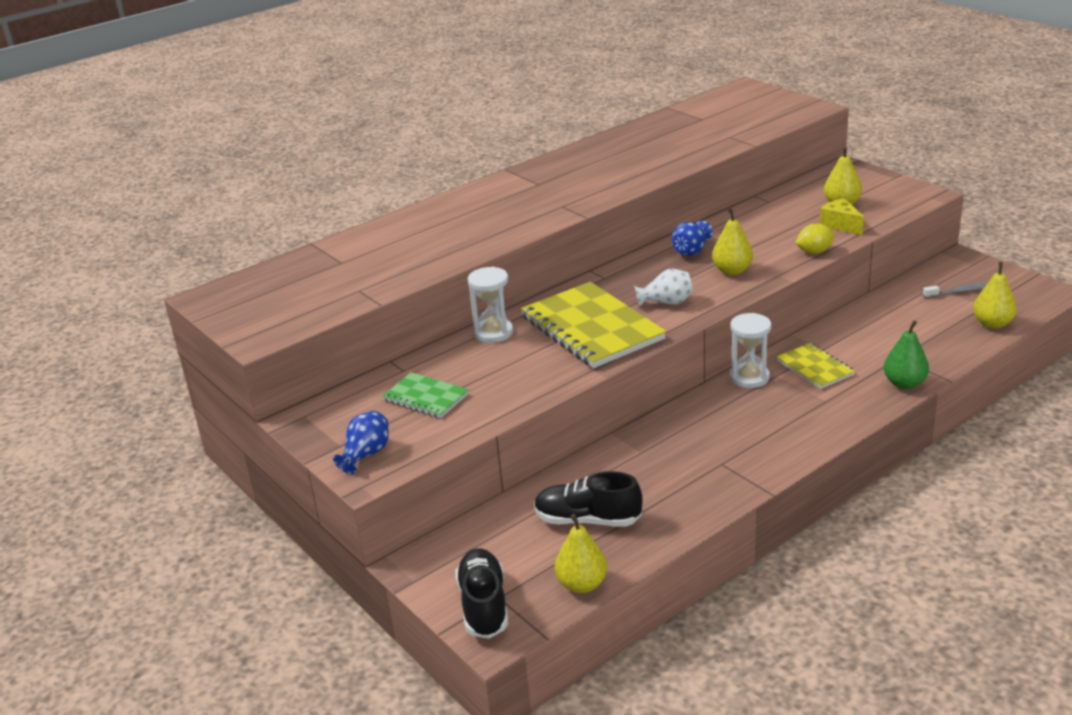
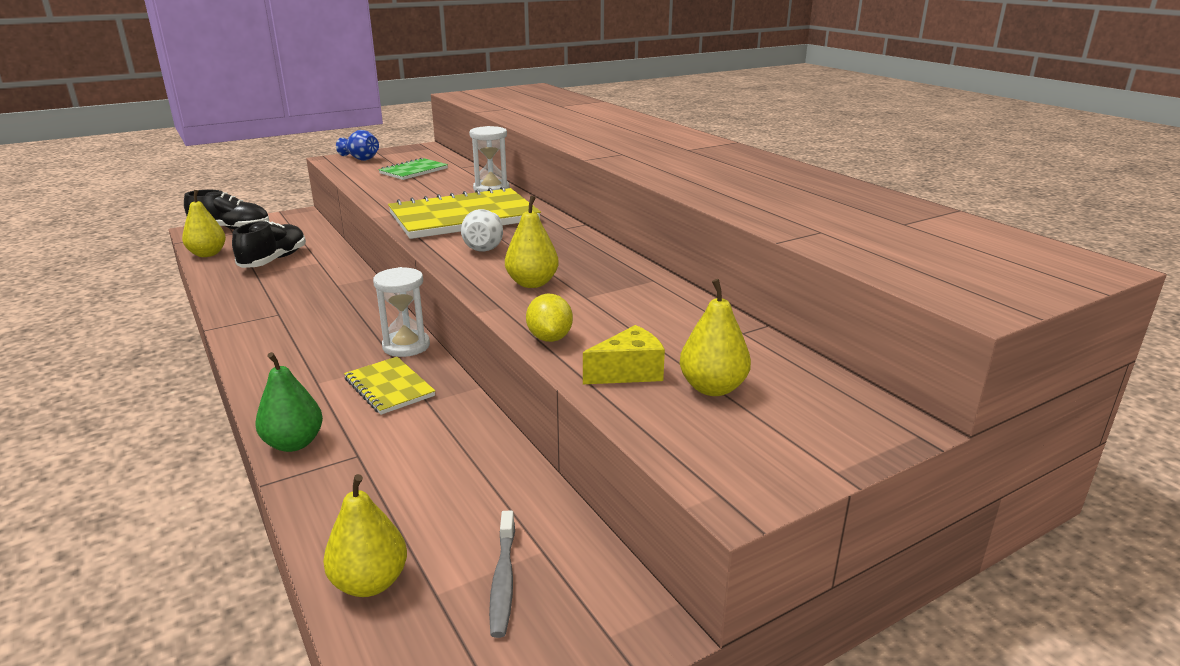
camera: 95 degrees right, 5 degrees down
(691, 251) = (601, 269): blue vase -> none
(815, 368) = (389, 387): yellow notebook -> yellow notebook turned 75 degrees clockwise

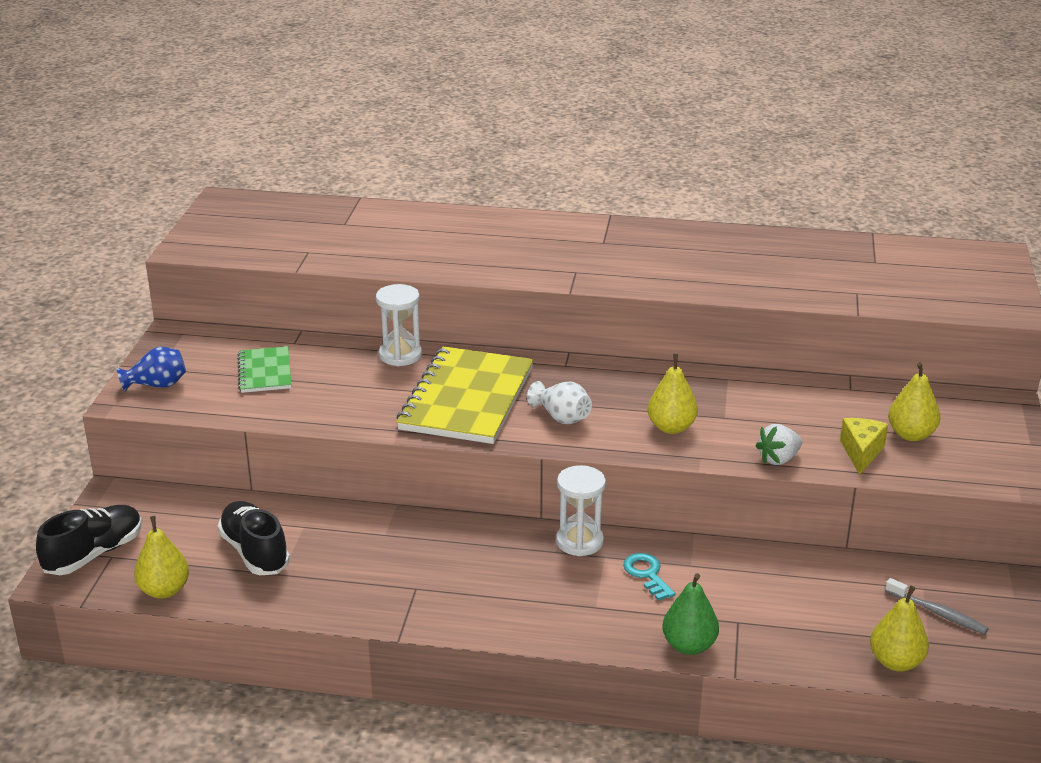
camera: 50 degrees left, 5 degrees up
(389, 387) = (647, 574): yellow notebook -> turquoise key
(549, 338) = (778, 459): yellow lemon -> white strawberry

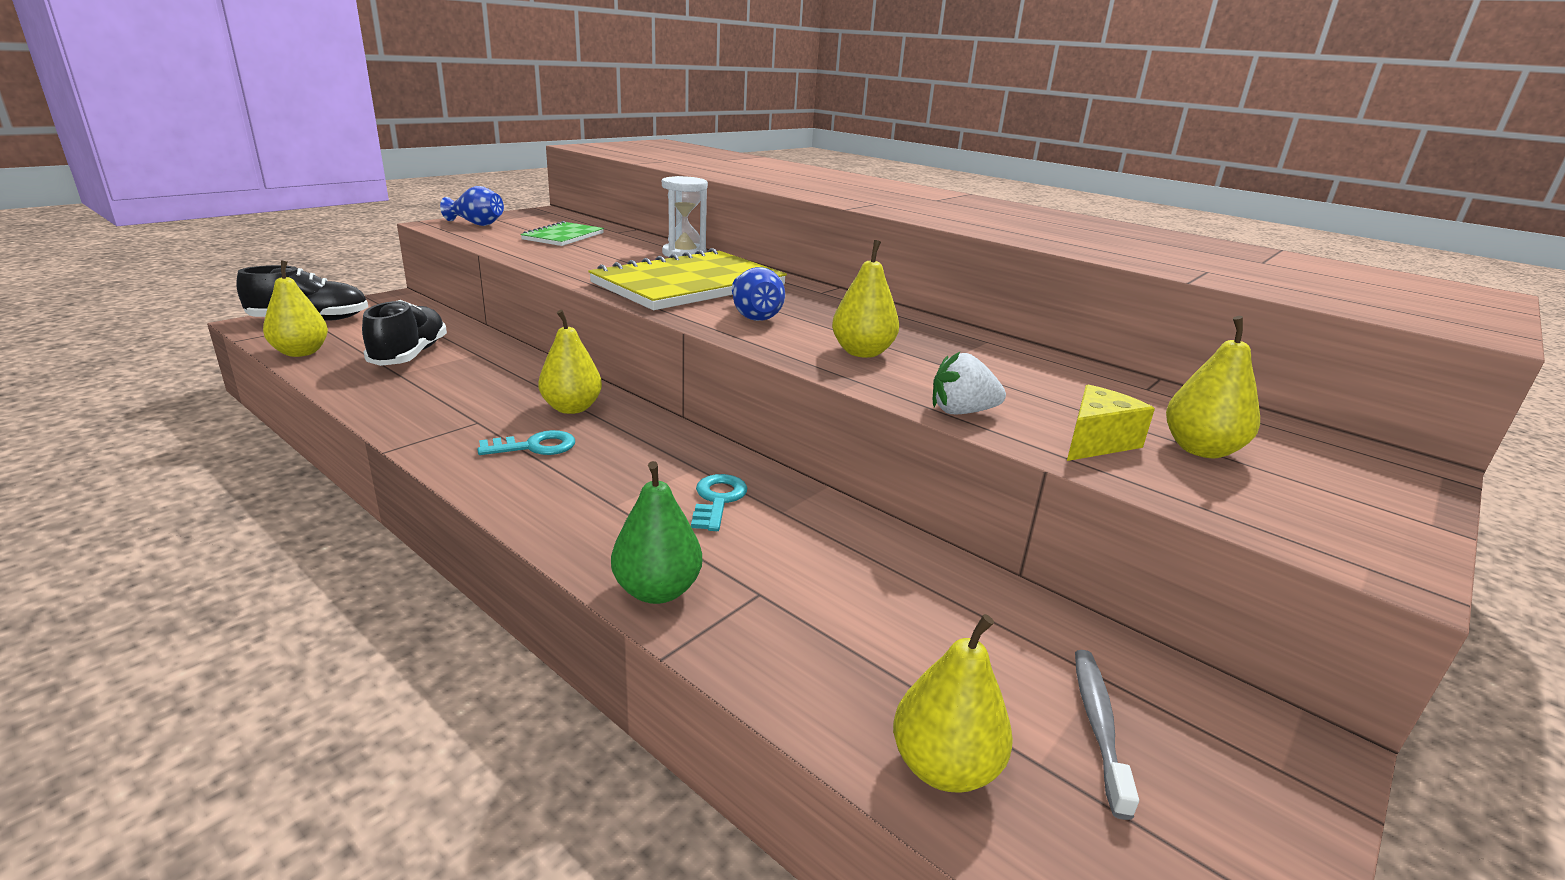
camera: 30 degrees right, 5 degrees down
(458, 546) = (572, 408): none -> yellow pear
(486, 589) = (535, 446): none -> turquoise key
(561, 417) = (755, 316): white vase -> blue vase
(579, 541) = (690, 446): white hourglass -> none
(938, 613) = (1098, 725): grey toothbrush -> grey toothbrush turned 150 degrees counterclockwise

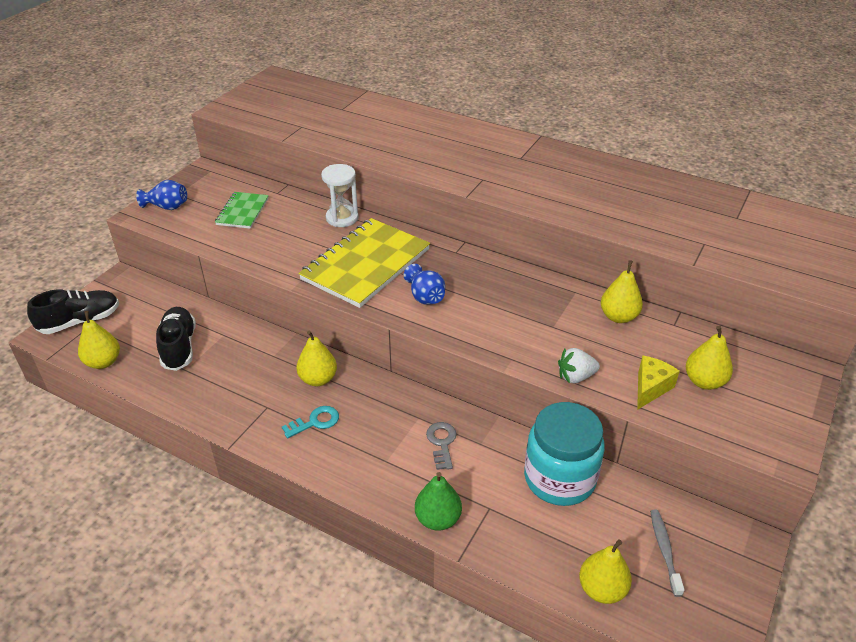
camera: 10 degrees left, 15 degrees up
(718, 500) = (442, 443): turquoise key -> grey key
(862, 352) = (505, 326): yellow pear -> yellow pear (618, 317)
(905, 577) = (559, 478): none -> turquoise jar

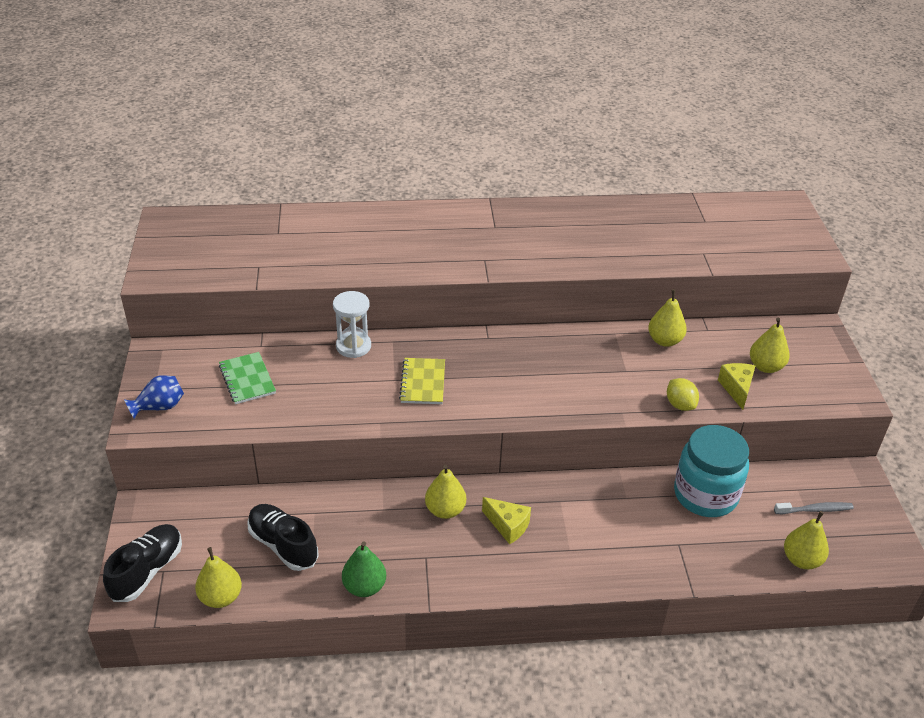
camera: 35 degrees left, 0 degrees up
(315, 422) = (481, 548): turquoise key -> none
(354, 415) = (508, 526): none -> yellow cheese
(366, 264) = (423, 382): yellow notebook -> yellow notebook, size x0.52
(425, 297) = (503, 390): blue vase -> none
(438, 519) = (651, 573): green pear -> green pear (364, 587)
(442, 443) = (597, 512): grey key -> none
(575, 377) = (680, 405): white strawberry -> yellow lemon
(664, 550) = (815, 510): grey toothbrush -> grey toothbrush turned 120 degrees clockwise

